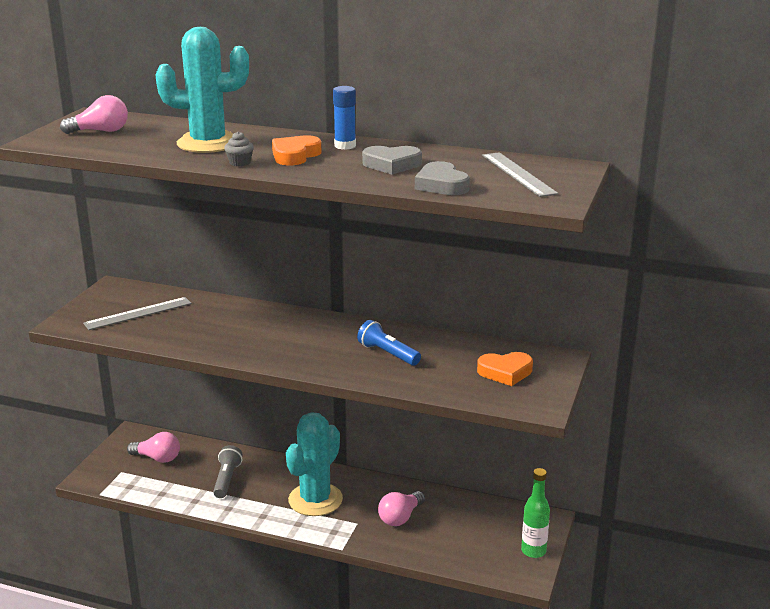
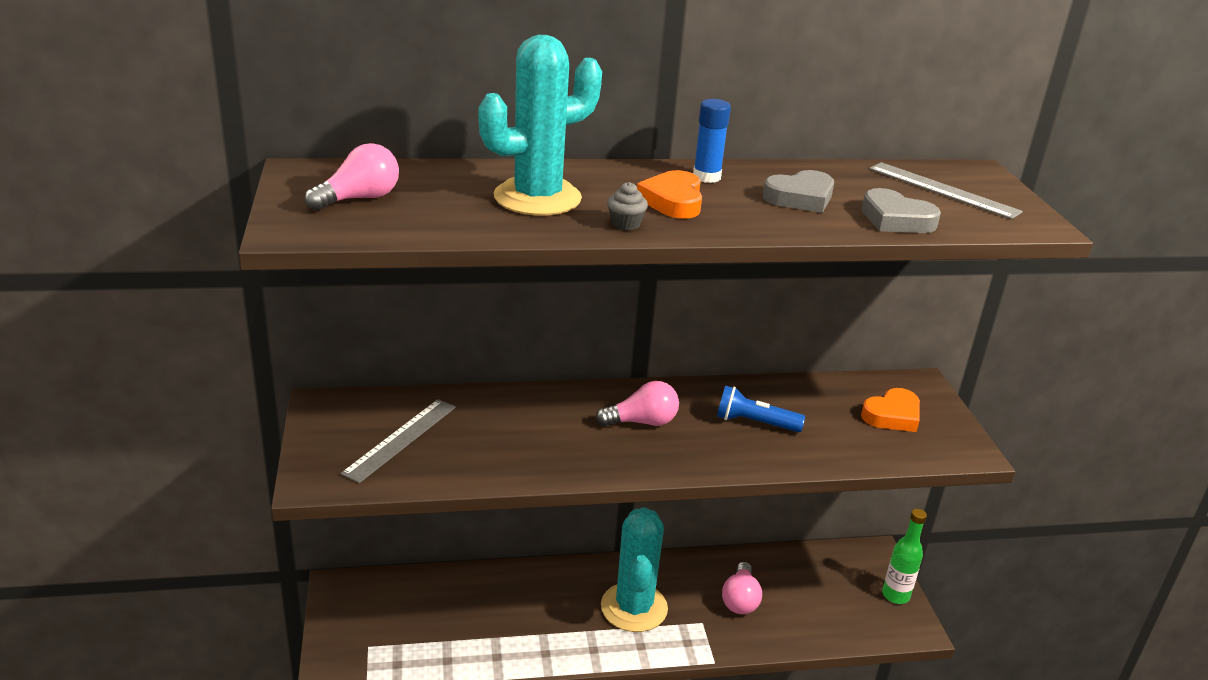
camera: 30 degrees left, 5 degrees up
(157, 458) = (400, 611): pink light bulb -> pink light bulb (642, 422)
(227, 479) = (511, 614): grey flashlight -> none

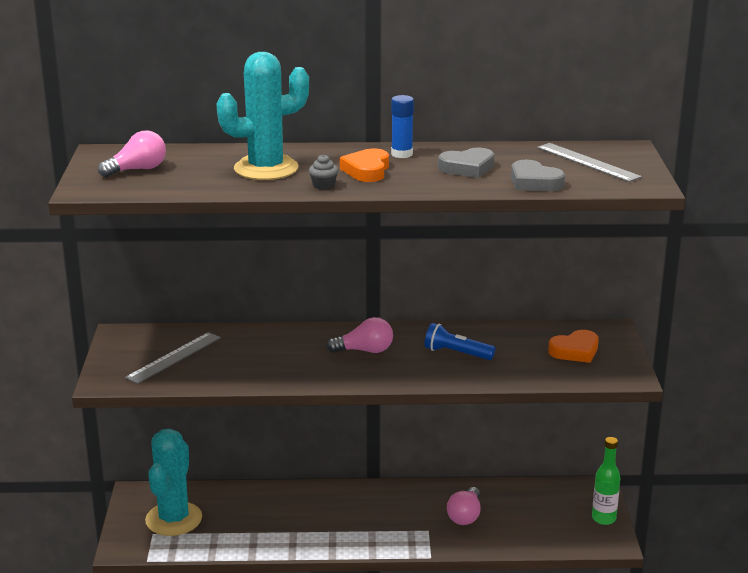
camera: 10 degrees right, 5 degrees down
(634, 607) = (373, 517): turquoise cactus -> turquoise cactus (174, 519)

